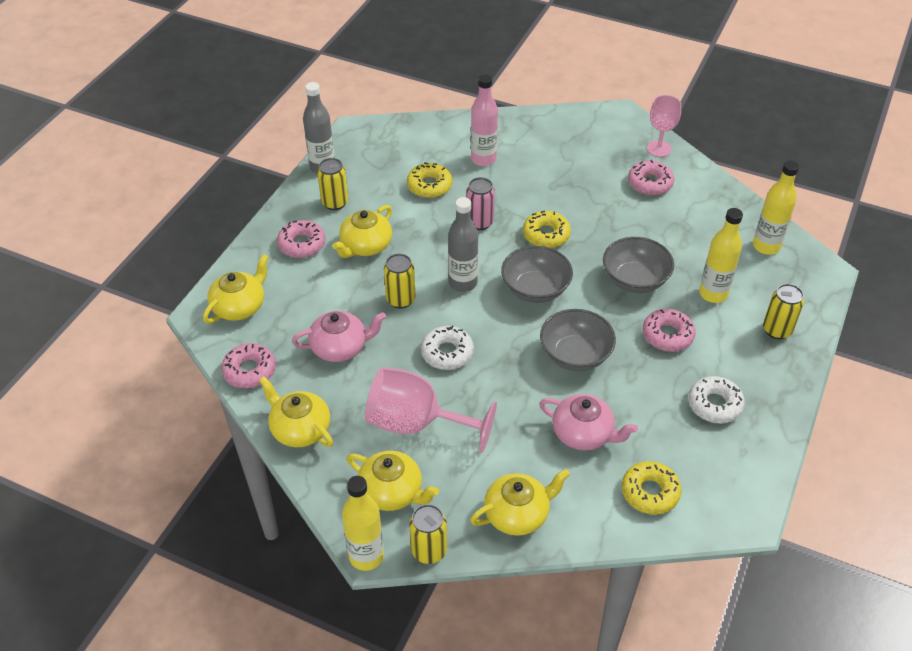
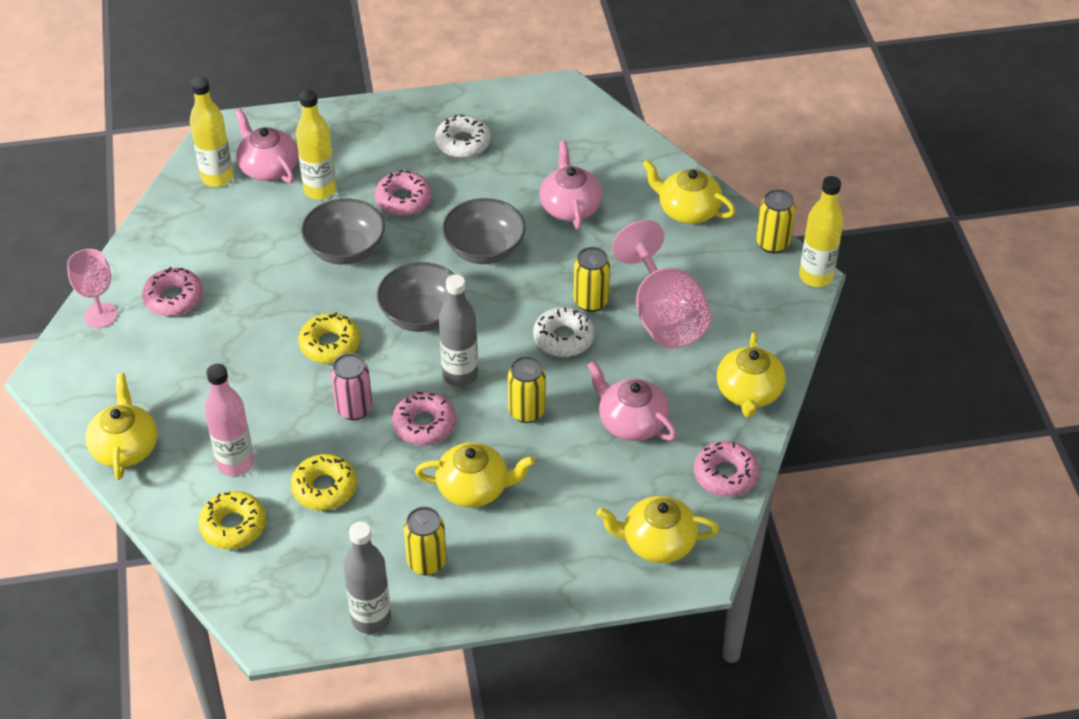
camera: 125 degrees left, 0 degrees up
(302, 244) = (520, 549): pink donut -> pink donut (424, 425)
(392, 492) = (745, 294): yellow teapot -> yellow teapot (125, 447)
(650, 492) = (591, 146): yellow donut -> yellow donut (233, 526)
(760, 277) = (268, 167): none -> pink teapot
(777, 330) = (335, 135): yellow can -> yellow can (591, 301)

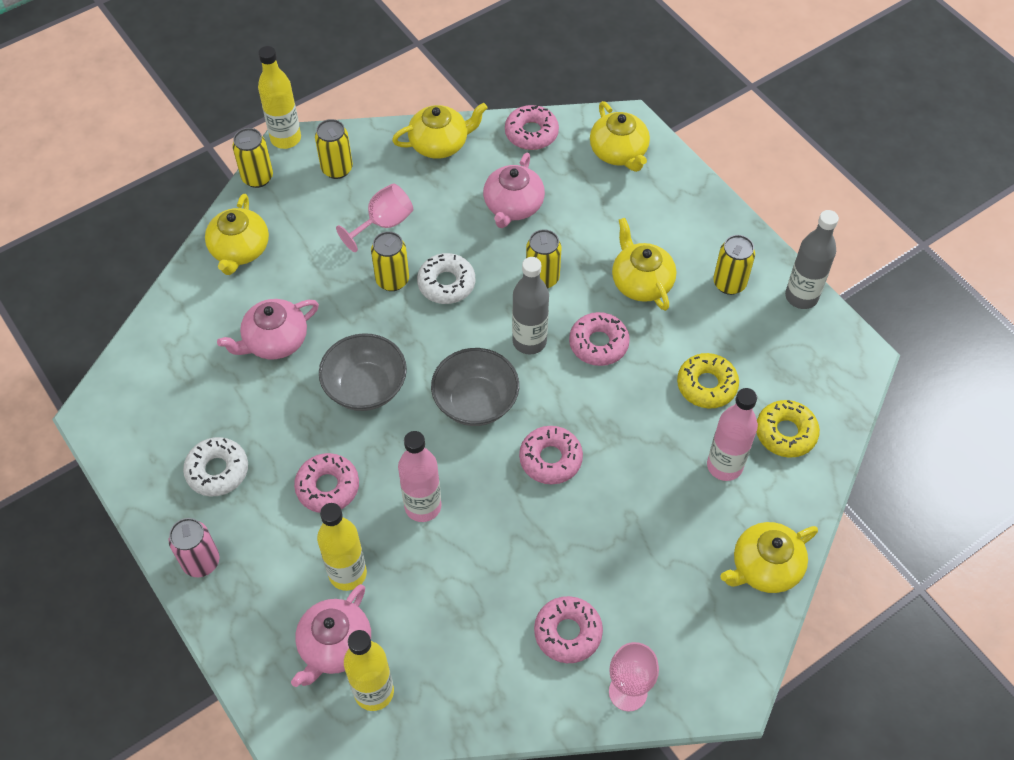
camera: 115 degrees left, 10 degrees up
(330, 344) = (550, 459): yellow donut -> pink donut
(345, 250) = (423, 506): grey bowl -> pink bottle
(354, 409) = (612, 404): pink can -> pink can (201, 562)
(664, 316) = (383, 223): pink goblet -> pink goblet, size x0.60
(754, 303) = (337, 169): none -> yellow can

